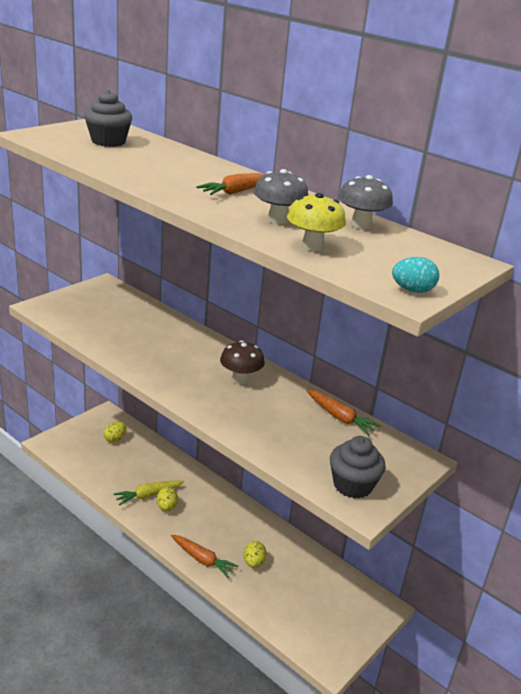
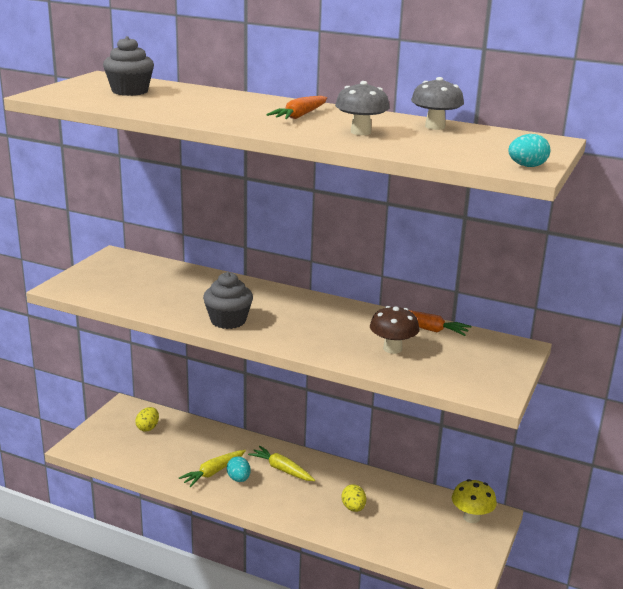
camera: 15 degrees left, 5 degrees down
(166, 507) = (238, 479): yellow egg -> turquoise egg
(202, 559) = (301, 517): orange carrot -> none
(209, 507) = (282, 469): none -> yellow carrot
(240, 379) = (313, 314): brown mushroom -> brown mushroom (392, 349)
(312, 246) = (412, 147): yellow mushroom -> yellow mushroom (471, 517)
(352, 485) = (475, 379): grey cupcake -> grey cupcake (228, 321)

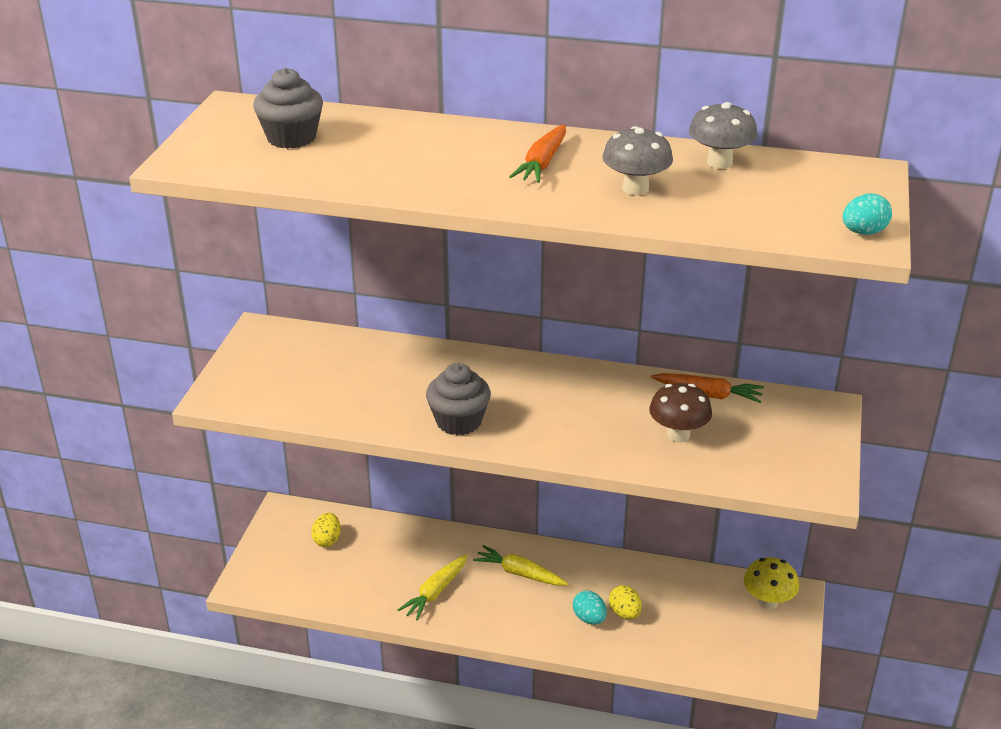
camera: 10 degrees left, 10 degrees up
(238, 479) = (471, 596): turquoise egg -> turquoise egg (589, 618)

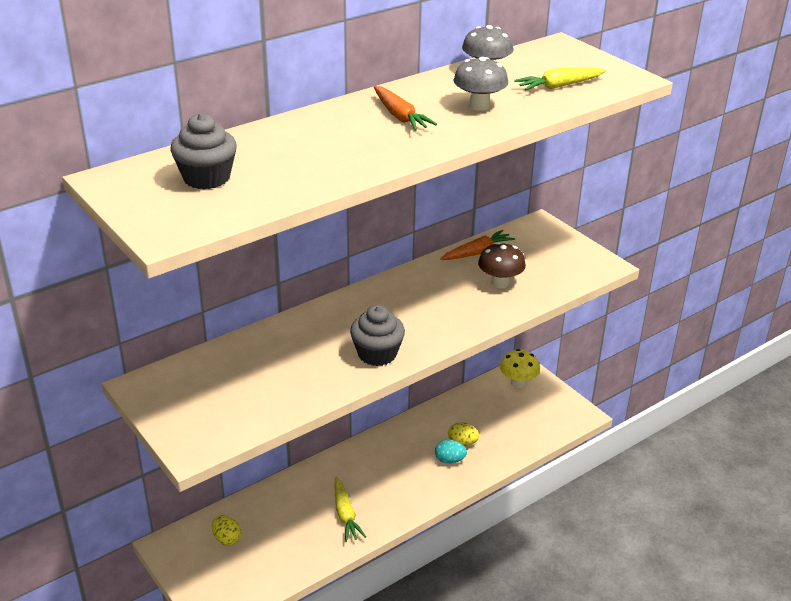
camera: 50 degrees left, 0 degrees up
(520, 573) = (376, 465): yellow carrot -> yellow carrot (559, 86)
(863, 232) = (622, 75): turquoise egg -> none

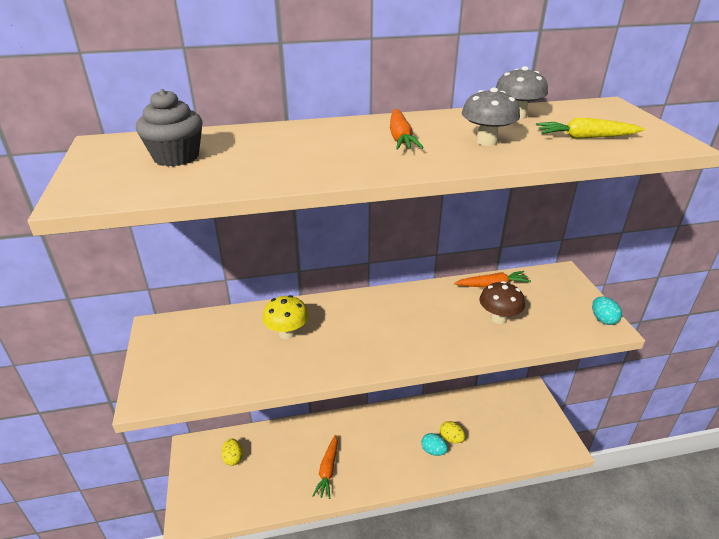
camera: 25 degrees right, 0 degrees up
(345, 514) = (328, 470): yellow carrot -> orange carrot
(377, 354) = (351, 355): grey cupcake -> none
(518, 383) = (521, 399): yellow mushroom -> yellow mushroom (287, 333)
(596, 259) = (603, 319): none -> turquoise egg

